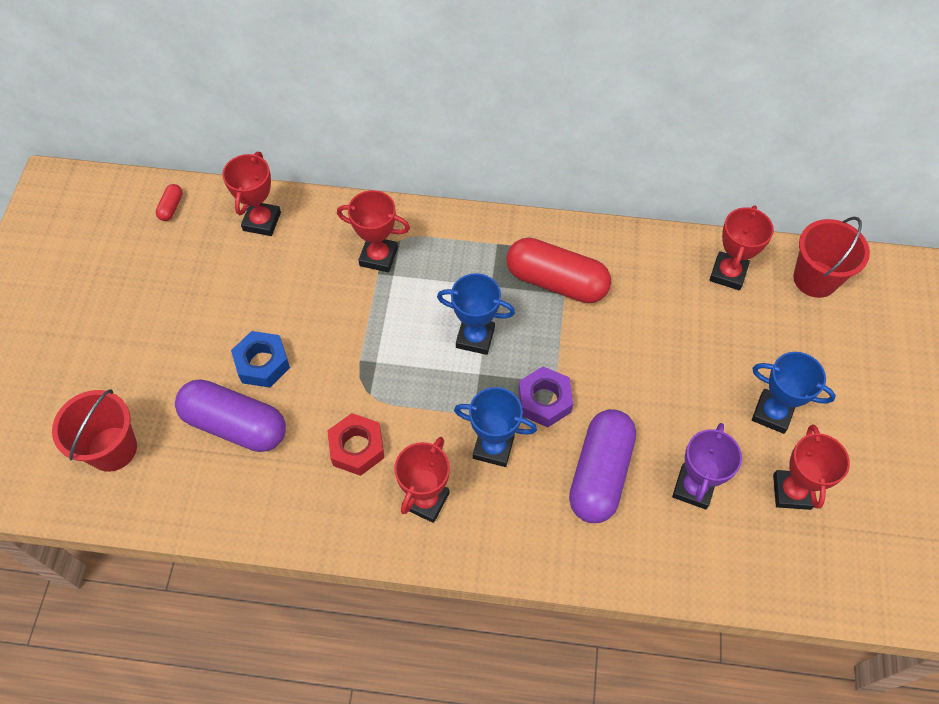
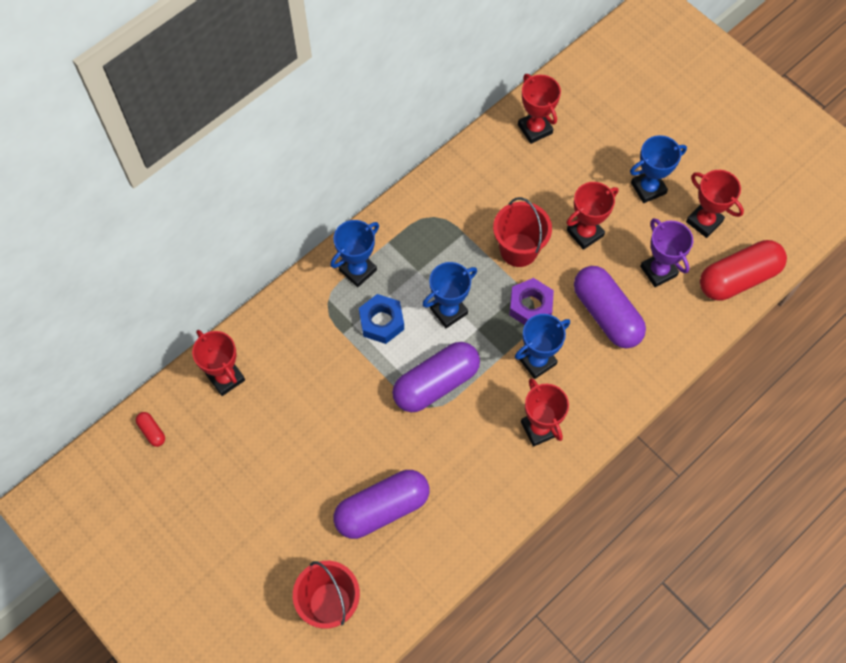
camera: 50 degrees left, 5 degrees up
(262, 363) = (348, 458): blue nut -> blue nut (381, 322)
(357, 448) = (467, 443): red nut -> none
(378, 257) = (329, 323): red trophy -> red trophy (585, 233)
(394, 379) = (436, 383): none -> purple capsule
(448, 241) = (358, 270): none -> blue trophy
(556, 282) = (451, 230): red capsule -> red capsule (738, 278)
(815, 279) = (582, 86): red bucket -> red bucket (518, 250)

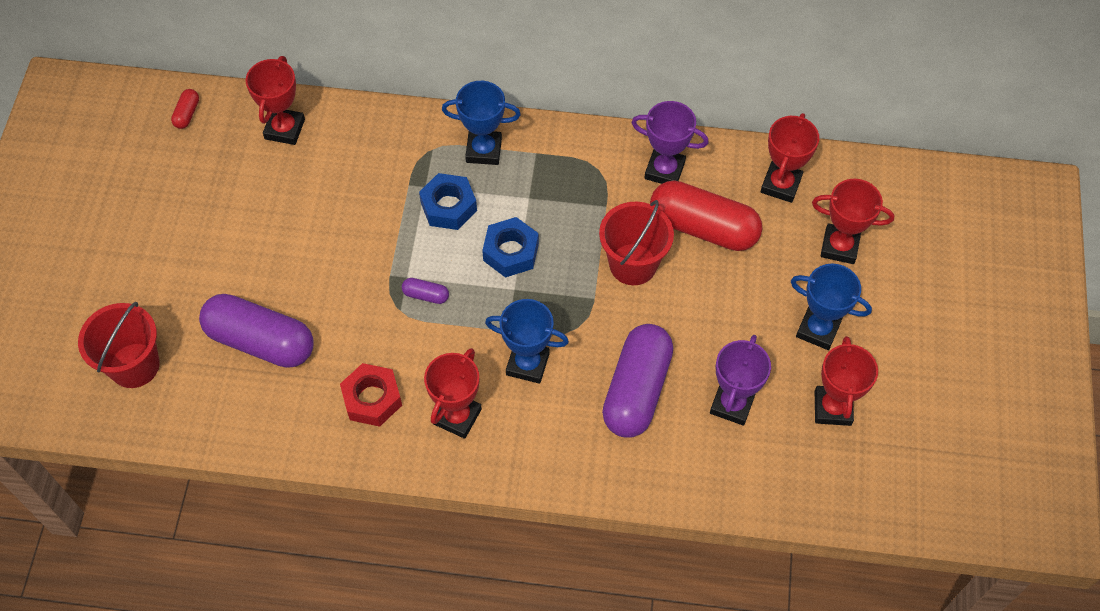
camera: 50 degrees right, 5 degrees down
(436, 383) = (426, 295): purple capsule -> purple capsule, size x0.41
(448, 311) = (511, 252): blue trophy -> blue nut
(468, 181) = (664, 170): none -> purple trophy
(484, 470) = (372, 399): none -> red nut
(530, 306) = (582, 317): purple nut -> none
(585, 233) = (709, 308): red trophy -> red trophy (839, 246)
(738, 278) = (798, 486): red capsule -> red capsule (703, 228)

